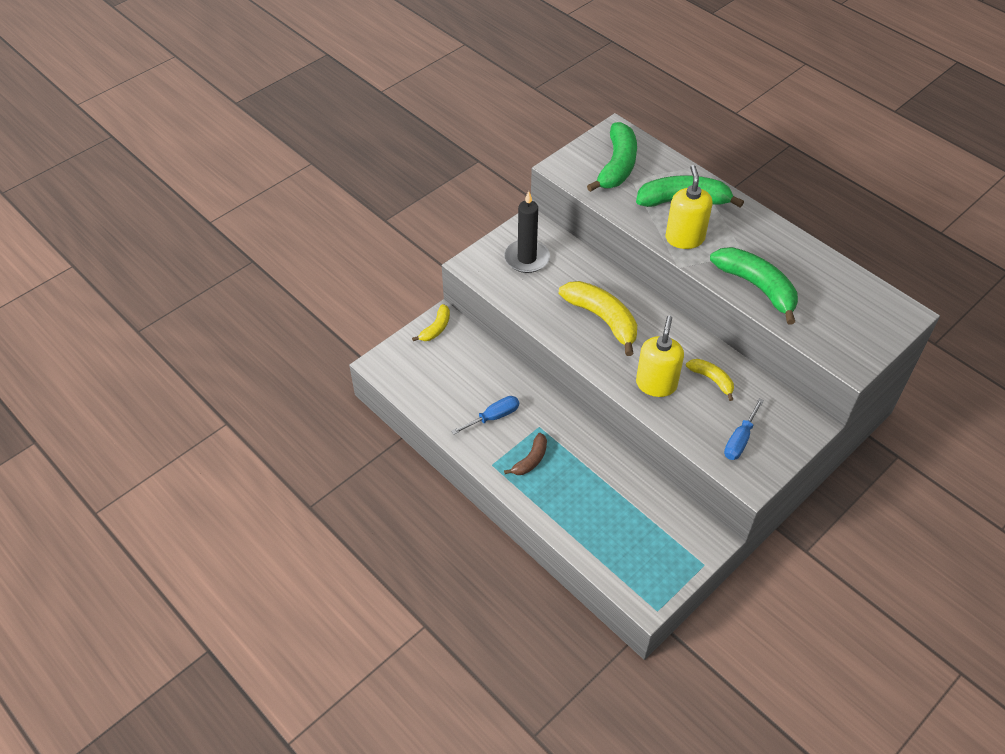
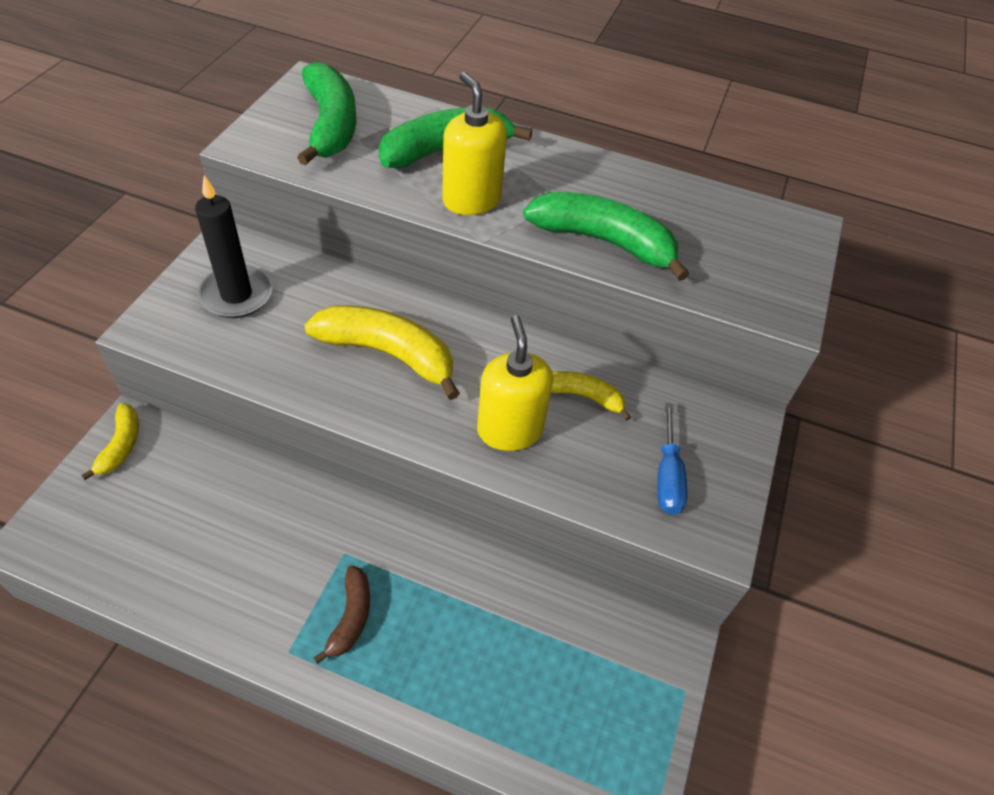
camera: 30 degrees left, 0 degrees up
(493, 417) = (264, 564): blue screwdriver -> none

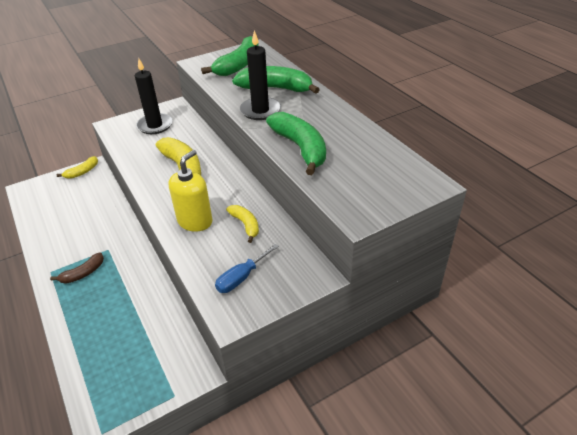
camera: 45 degrees right, 10 degrees down
(471, 200) = (260, 110): yellow soap dispenser -> black candle

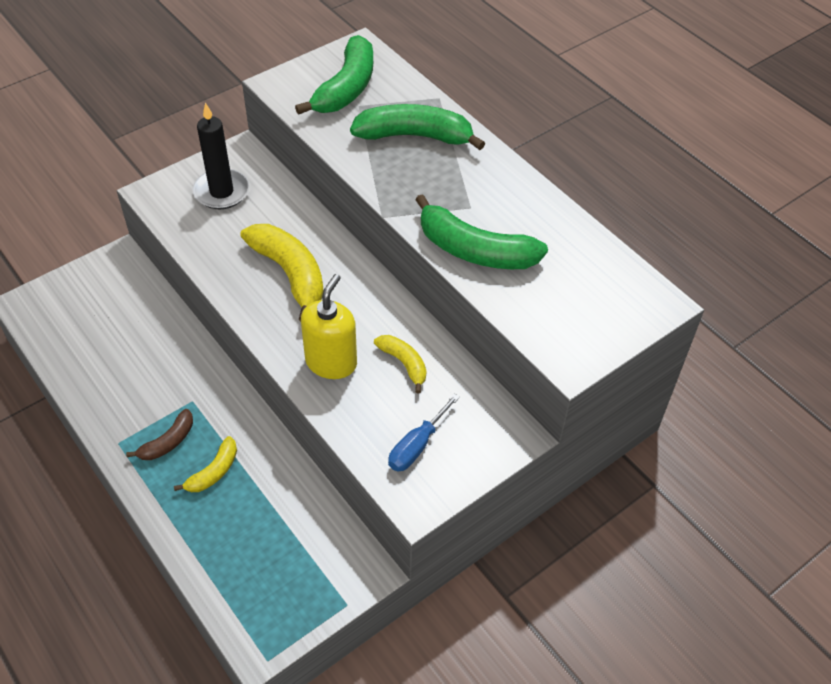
camera: 10 degrees left, 10 degrees up
(82, 172) = (107, 268): yellow banana -> yellow banana (214, 472)
(260, 110) = (401, 182): black candle -> none
(301, 148) = (474, 250): green banana -> green banana turned 150 degrees clockwise

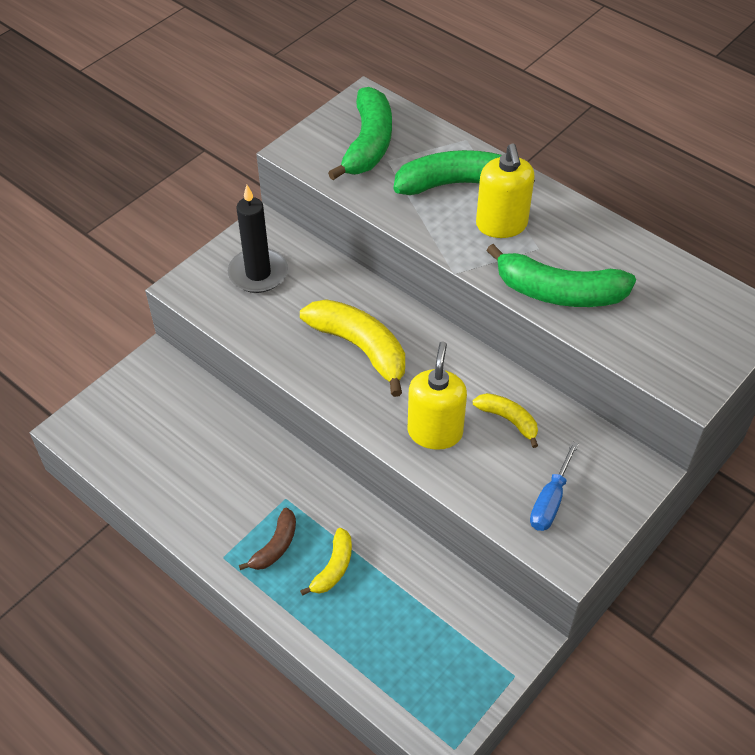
camera: 10 degrees left, 0 degrees up
(443, 180) = (501, 225): none -> yellow soap dispenser

